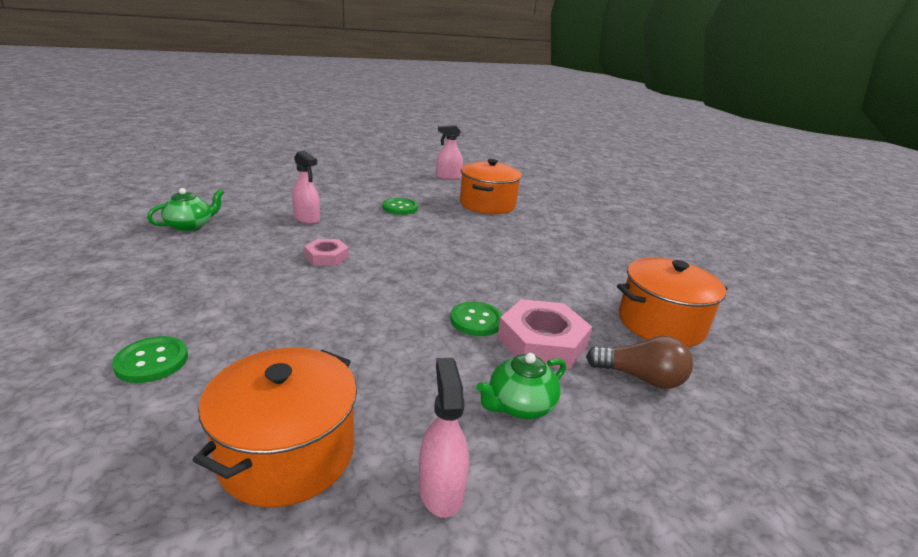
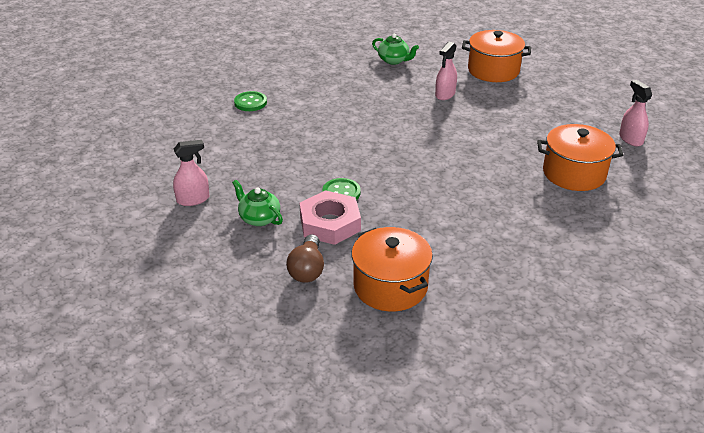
camera: 80 degrees right, 10 degrees up
(287, 453) = (203, 155): orange pot -> orange pot (493, 70)
(326, 257) = (389, 118): pink nut -> none
(400, 208) = (510, 128): green button -> none

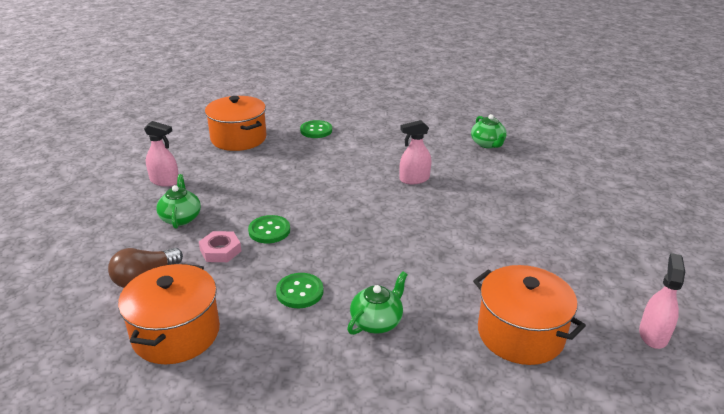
camera: 40 degrees right, 5 degrees down
(330, 223) = (220, 250): pink nut -> pink nut, size x0.59
(425, 219) = (299, 292): none -> green button
(445, 94) = (493, 191): pink spray bottle -> pink spray bottle (414, 179)
(493, 70) = (579, 191): orange pot -> orange pot (238, 138)
(495, 209) = (377, 321): none -> green teapot

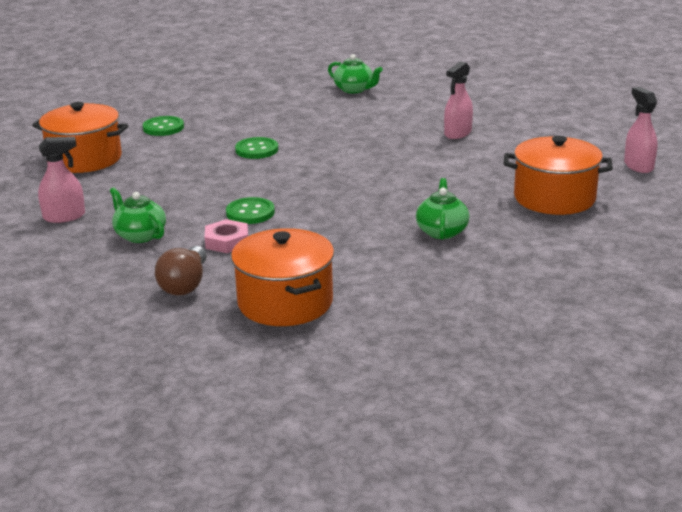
camera: 35 degrees left, 5 degrees down
(299, 292) = (349, 239): green button -> green button (256, 150)
(414, 179) = (327, 134): pink spray bottle -> pink spray bottle (457, 133)

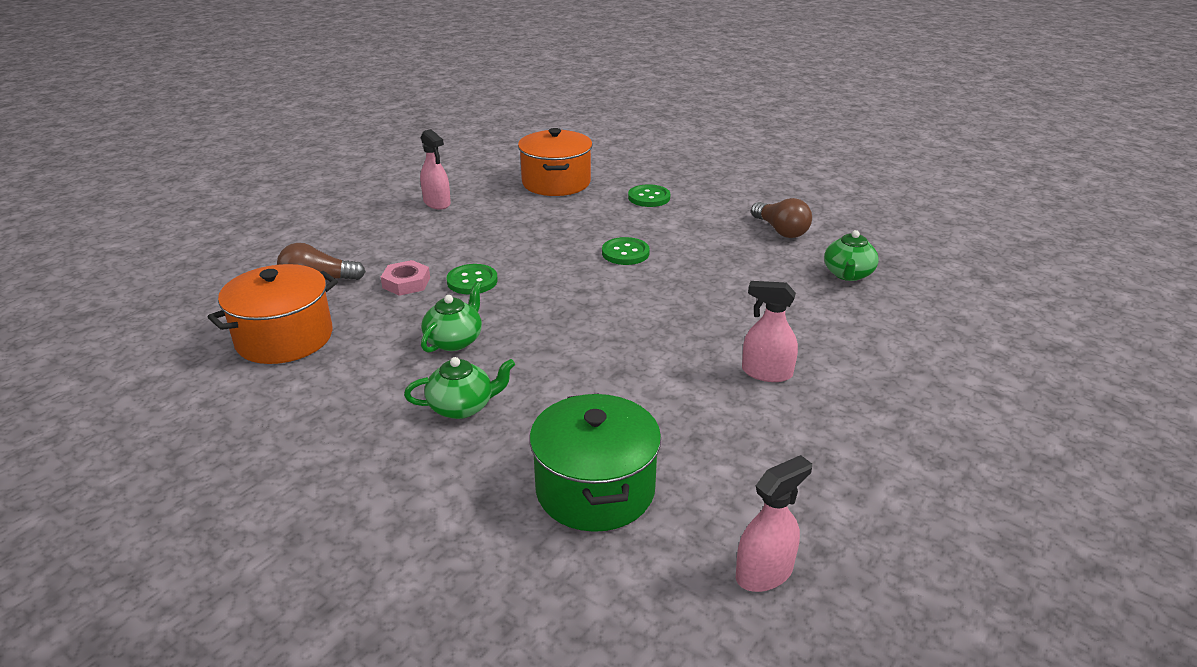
camera: 70 degrees right, 5 degrees up
(140, 235) = (409, 241): green teapot -> green teapot (454, 340)
(272, 95) = (781, 231): none -> brown light bulb
(554, 198) = (595, 489): orange pot -> green pot

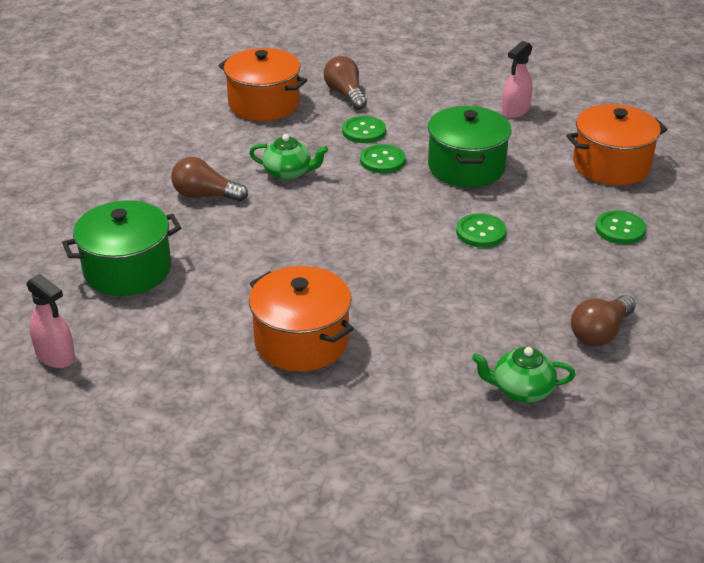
camera: 75 degrees right, 5 degrees up
(406, 283) = (364, 131): pink nut -> green button
(462, 407) = (205, 195): green teapot -> brown light bulb
(515, 241) = (466, 167): none -> green pot
(766, 373) = (301, 341): pink spray bottle -> orange pot

